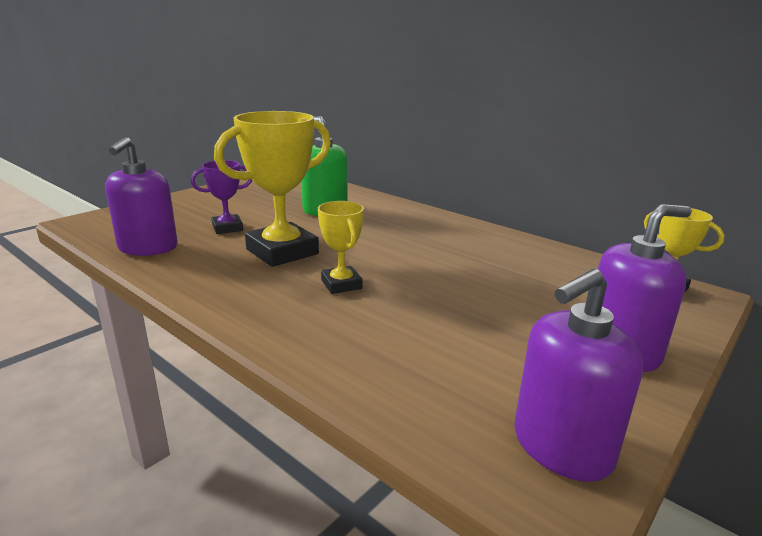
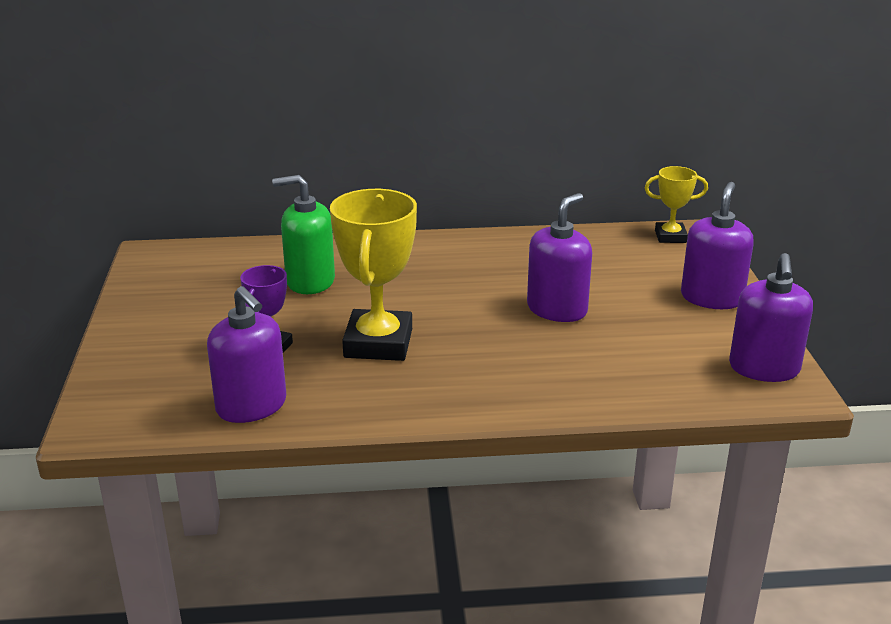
camera: 45 degrees left, 5 degrees up
(341, 284) = (485, 345): yellow trophy -> none
(445, 289) = (557, 309): none -> purple soap dispenser

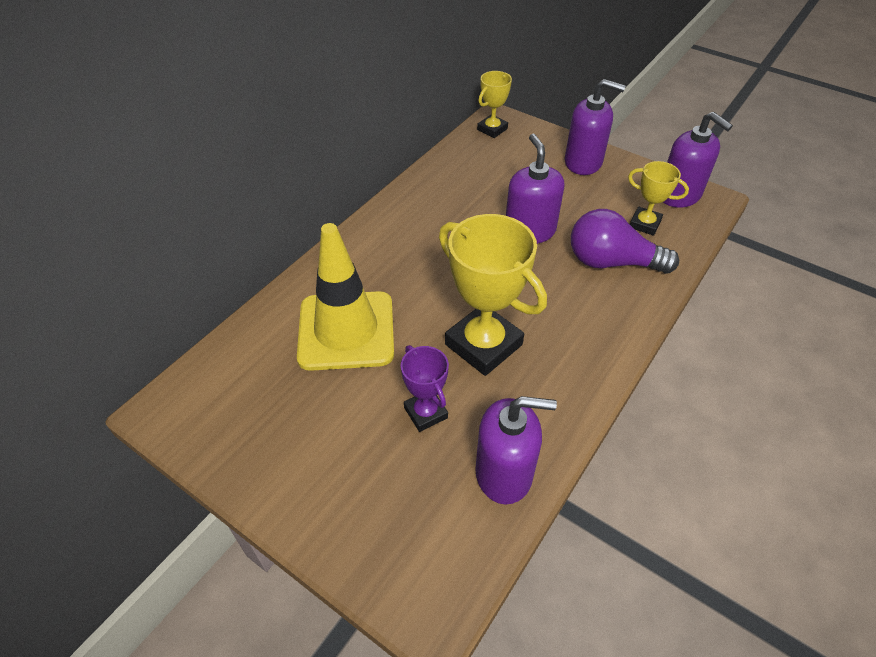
camera: 50 degrees left, 20 degrees up
(310, 281) = (346, 330): green soap dispenser -> yellow traffic cone
(585, 366) = (611, 262): none -> purple light bulb
(676, 364) = (644, 224): none -> yellow trophy
(711, 298) = (583, 162): purple soap dispenser -> purple soap dispenser turned 135 degrees clockwise

